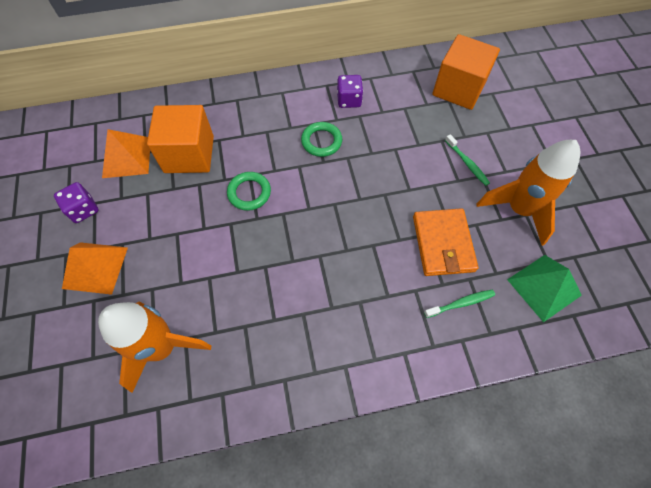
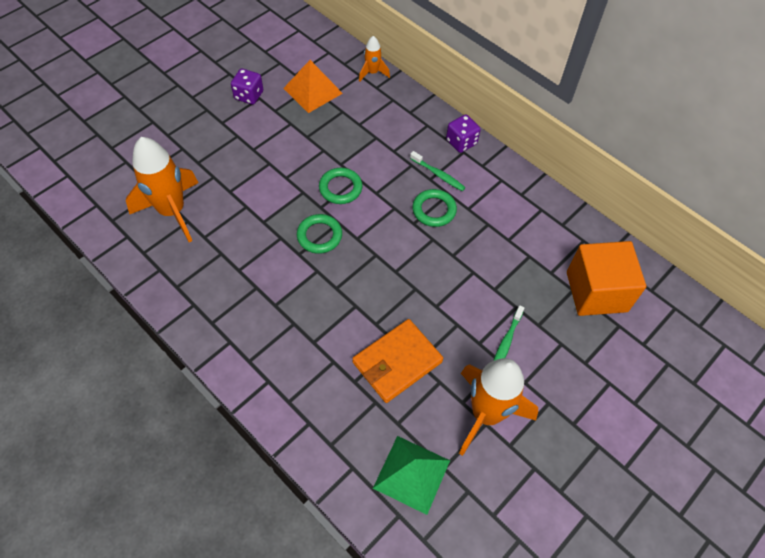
camera: 55 degrees right, 5 degrees down
(95, 267) = (208, 133): orange pyramid -> none
(149, 105) = (372, 73): none -> orange rocket
(189, 154) = (346, 127): orange cube -> none
(286, 235) = (319, 236): none -> green ring
(349, 100) = (499, 206): purple dice -> purple dice (461, 142)
(460, 303) = (344, 405): green toothbrush -> green toothbrush (438, 174)

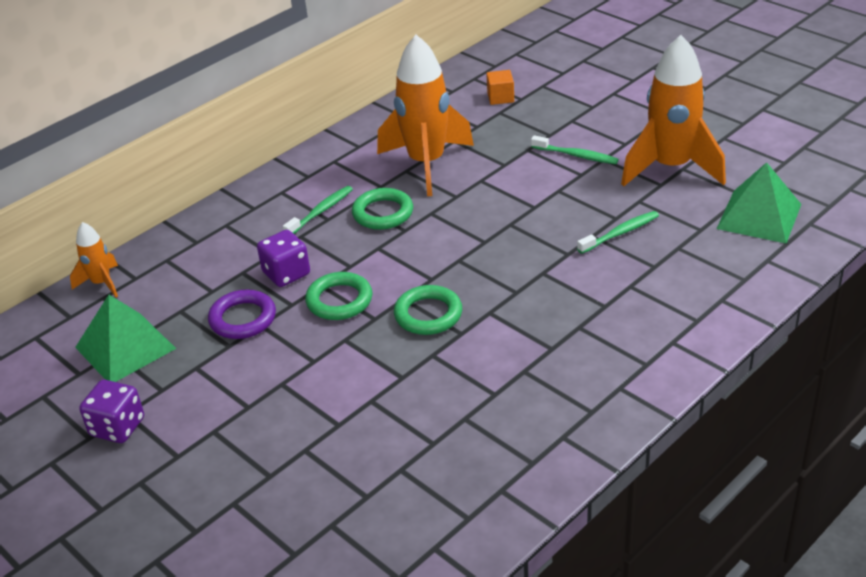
camera: 85 degrees left, 20 degrees down
(172, 211) = (380, 492): orange rocket -> orange rocket (426, 164)
(312, 90) = (125, 347): orange pyramid -> green pyramid
(330, 141) = (243, 319): none -> purple ring
(397, 362) = (620, 233): orange wallet -> green toothbrush
(461, 142) = (264, 194): purple dice -> purple dice (286, 273)
(596, 291) = (500, 97): orange cube -> orange cube, size x0.40

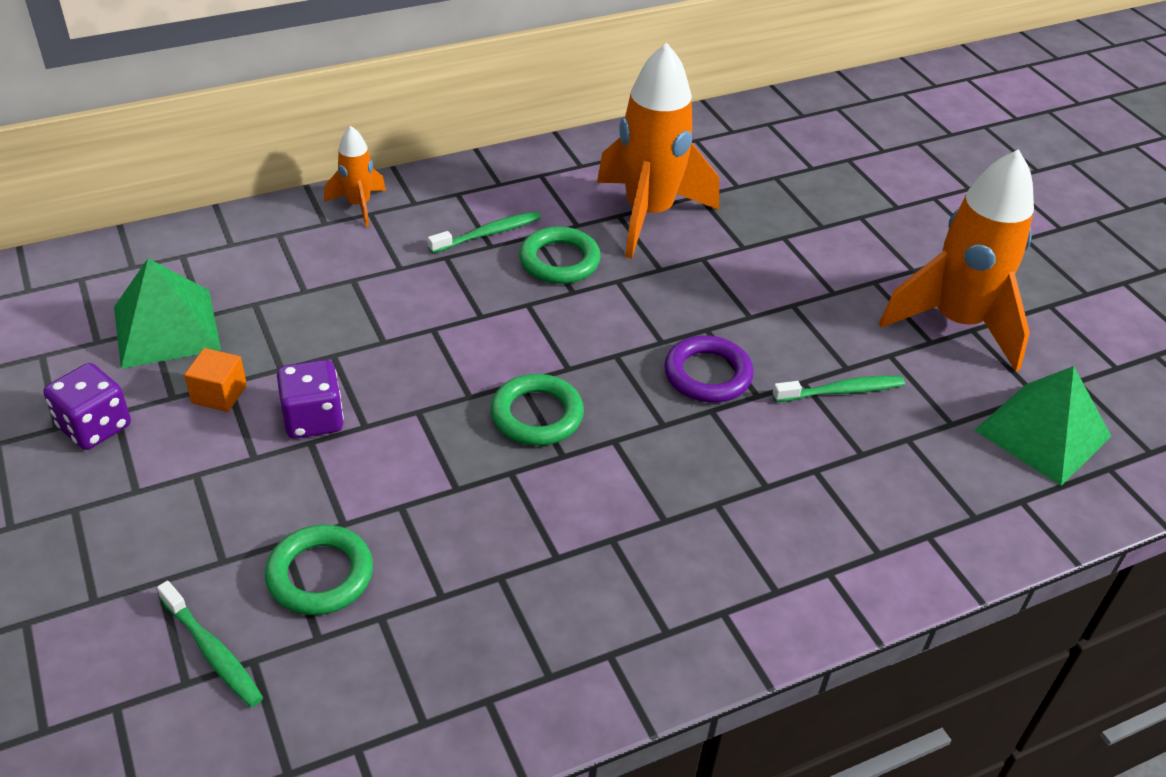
camera: 15 degrees right, 5 degrees up
(102, 283) = (191, 238): orange rocket -> orange rocket (359, 205)
(243, 319) = (317, 340): purple ring -> purple ring (707, 374)
(286, 273) = (401, 299): purple dice -> purple dice (313, 419)
(339, 300) = (442, 357): green ring -> green ring (320, 575)
(500, 97) = (787, 158): orange cube -> orange cube (219, 394)
(576, 155) = (840, 265): green toothbrush -> green toothbrush (212, 651)

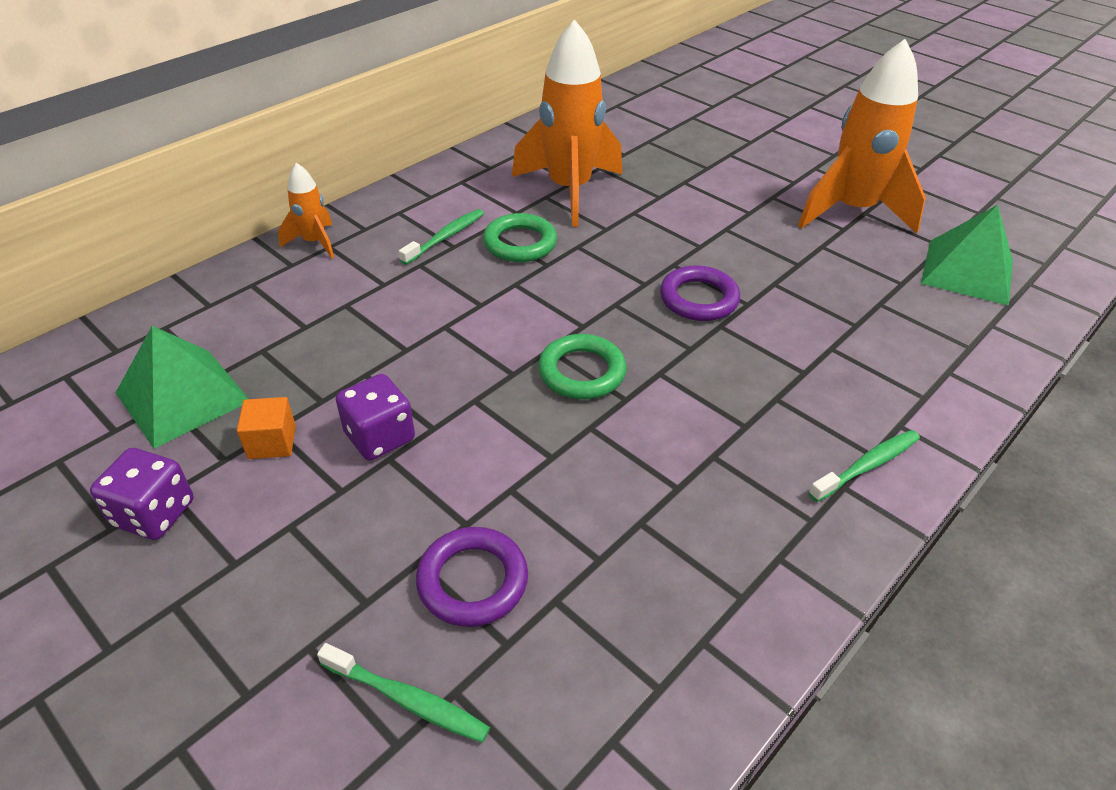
camera: 20 degrees left, 0 degrees up
(320, 575) = (472, 581): green ring -> purple ring
(840, 391) = (807, 282): green toothbrush -> green toothbrush (866, 466)

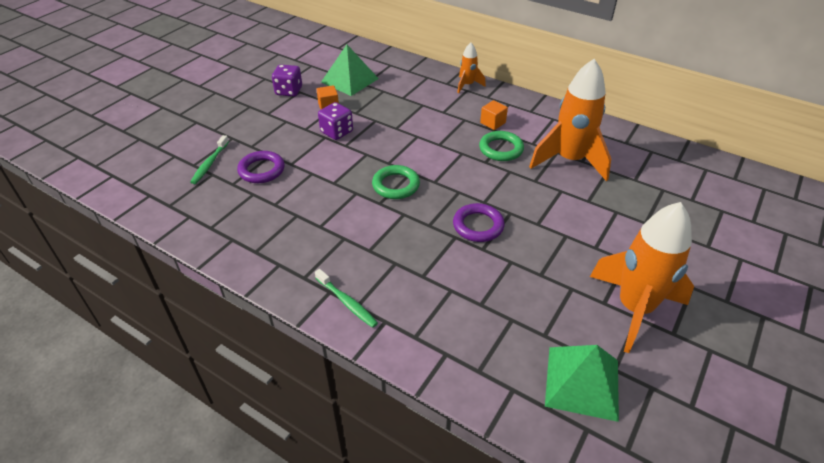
camera: 80 degrees right, 0 degrees up
(445, 237) = (493, 123): green toothbrush -> orange cube

